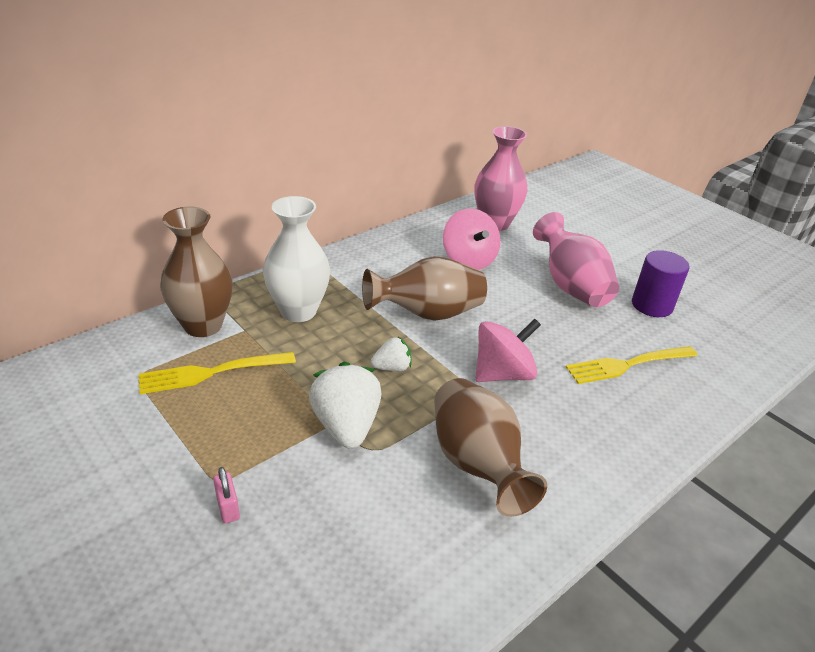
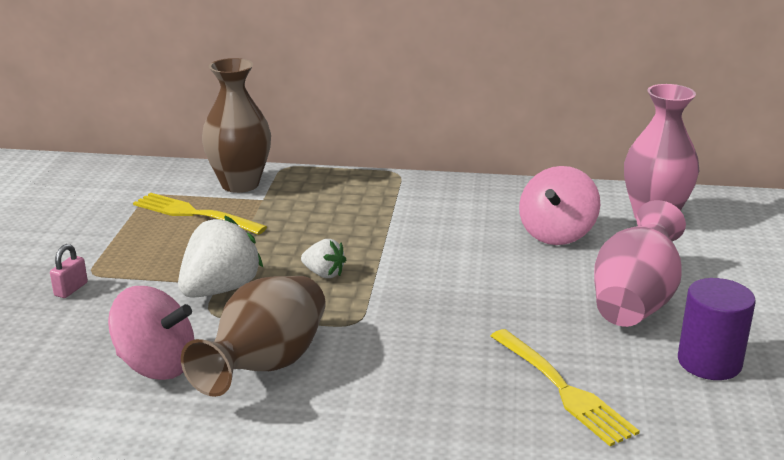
camera: 50 degrees right, 10 degrees down
(298, 311) = (323, 205): white vase -> none
(427, 314) = (429, 254): brown vase -> none
(502, 373) = (411, 326): pink spinning top -> pink spinning top (156, 365)
(628, 364) = (561, 388): yellow fork -> yellow fork turned 150 degrees counterclockwise

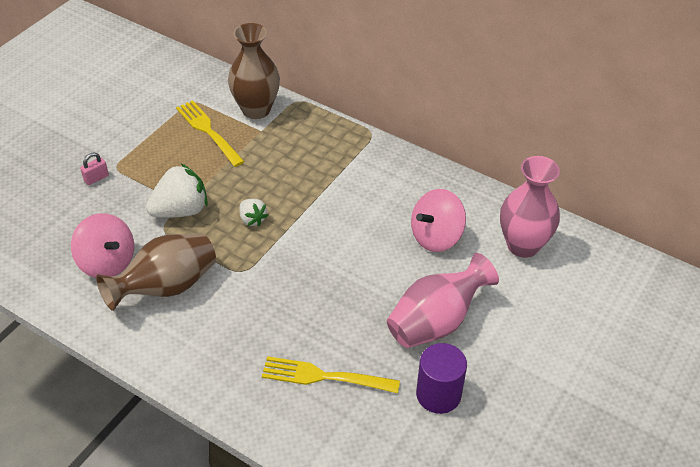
camera: 25 degrees right, 20 degrees up
(561, 388) = (325, 376): yellow fork -> yellow fork turned 105 degrees clockwise

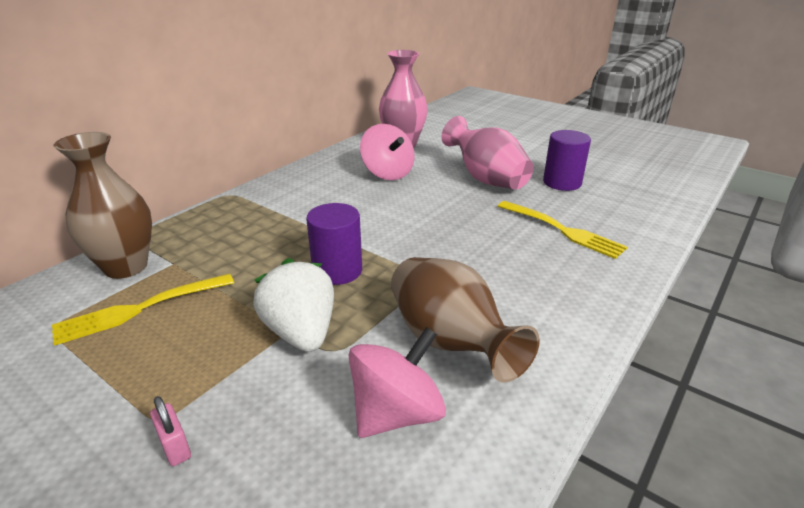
camera: 85 degrees left, 15 degrees down
(252, 219) = (337, 271): white strawberry -> purple cylinder
(325, 376) = (561, 230): yellow fork -> yellow fork turned 60 degrees counterclockwise

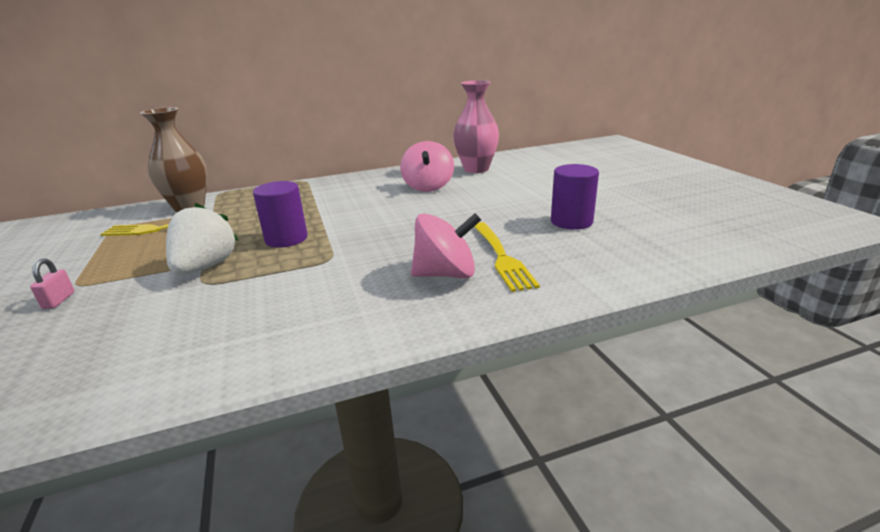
camera: 35 degrees right, 5 degrees down
(396, 413) = (171, 331): pink spinning top -> pink spinning top (446, 274)
(450, 342) = (274, 303): brown vase -> none
(486, 179) = (502, 205): pink vase -> none

